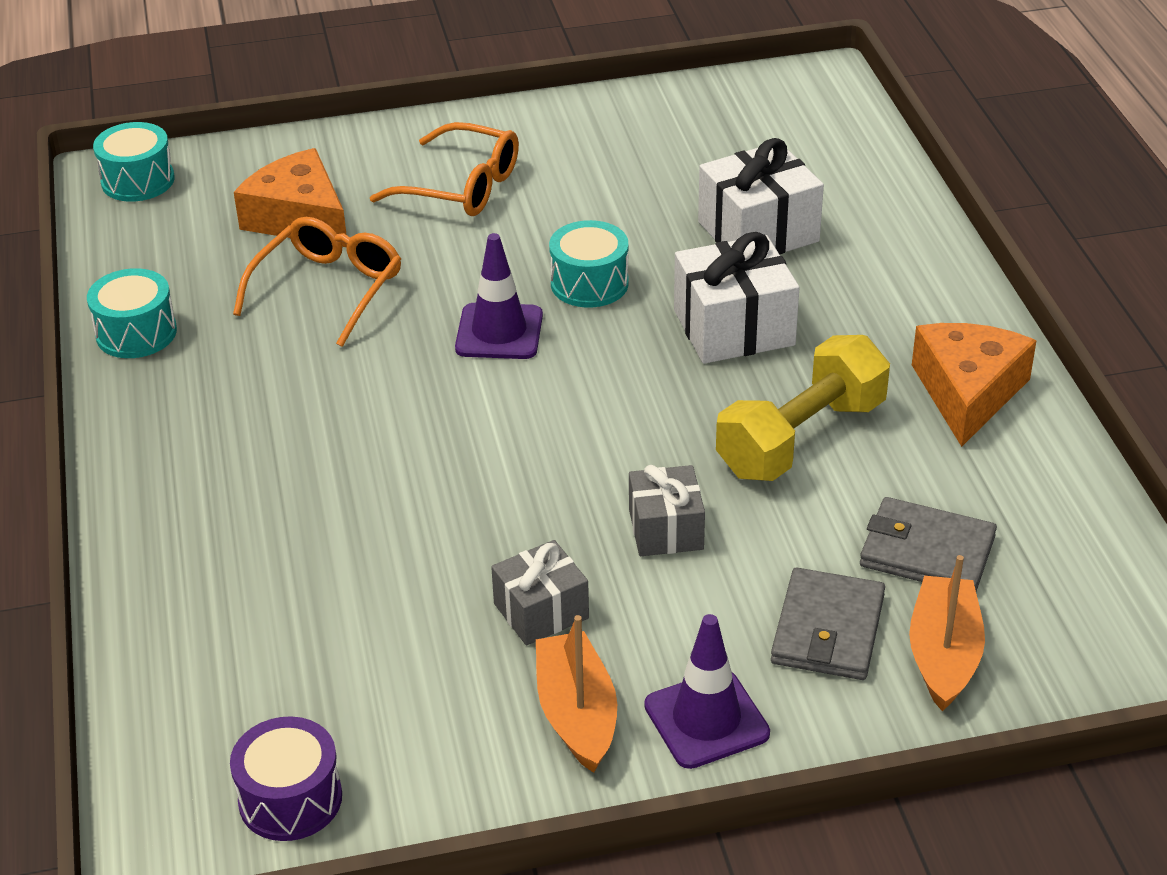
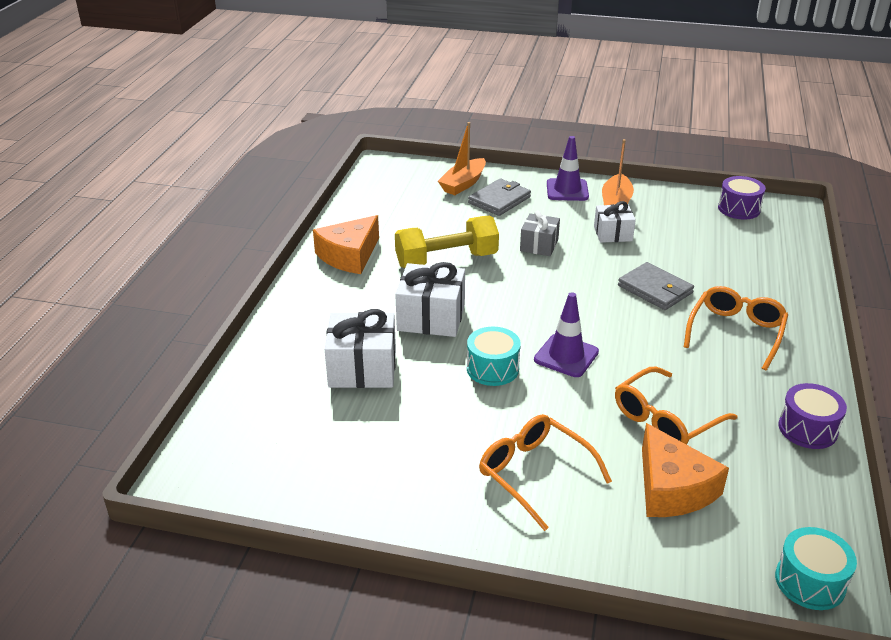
camera: 155 degrees left, 5 degrees down
(136, 333) = (807, 429): turquoise drum -> purple drum
(252, 453) = (736, 332): none -> orange glasses
(541, 611) = (613, 234): grey gift -> white gift
(927, 551) = (436, 210): grey wallet -> grey wallet (655, 289)

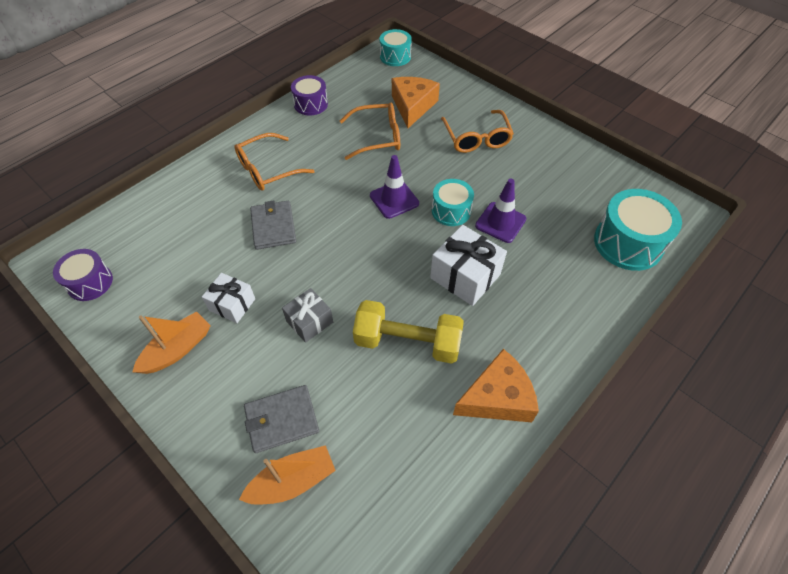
camera: 150 degrees left, 20 degrees up
(263, 411) = (628, 243): none -> turquoise drum
(362, 368) = (543, 249): white gift -> none
(567, 190) = (197, 399): purple traffic cone -> purple traffic cone (500, 222)

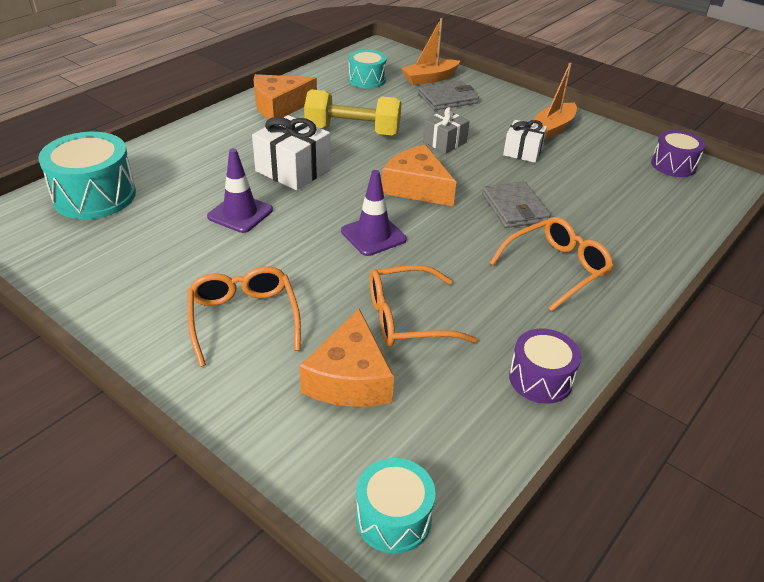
camera: 175 degrees right, 15 degrees down
(352, 252) = (416, 187): none -> orange cheese
(451, 211) = (300, 224): turquoise drum -> turquoise drum (367, 80)

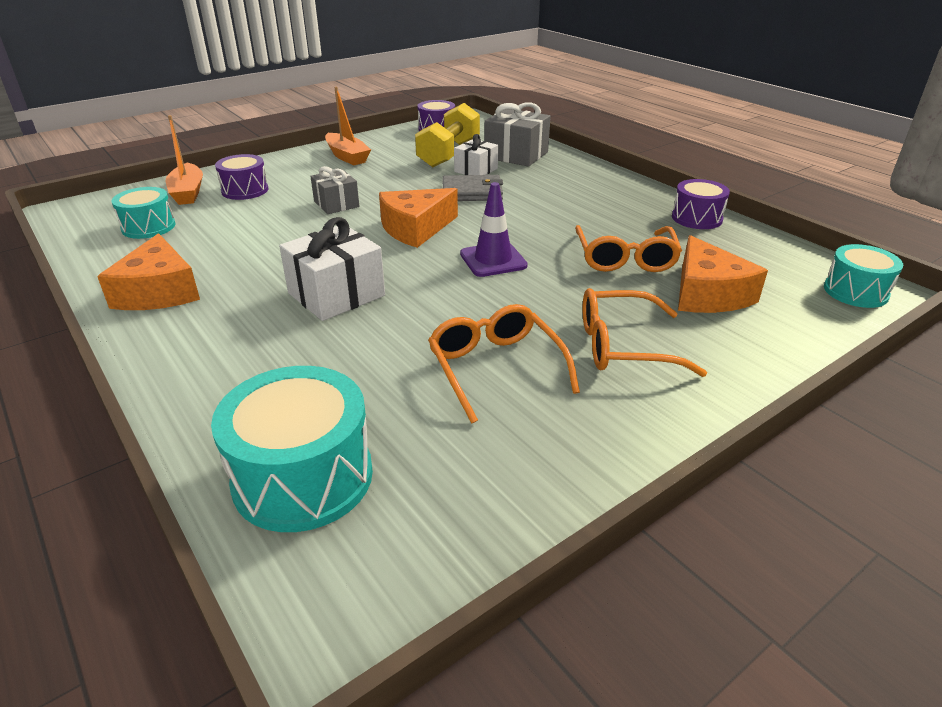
camera: 75 degrees left, 5 degrees down
(240, 213) = (417, 338): purple traffic cone -> none
(350, 378) = (707, 294): orange cheese -> orange cheese turned 60 degrees clockwise
(353, 131) = (272, 249): yellow dumbbell -> yellow dumbbell (449, 153)
(447, 98) = (245, 190): grey wallet -> purple drum
(523, 152) = (380, 174): white gift -> white gift (476, 170)
(556, 269) = (564, 191): orange glasses -> orange glasses (496, 368)
(639, 226) = (516, 155): none -> grey gift

